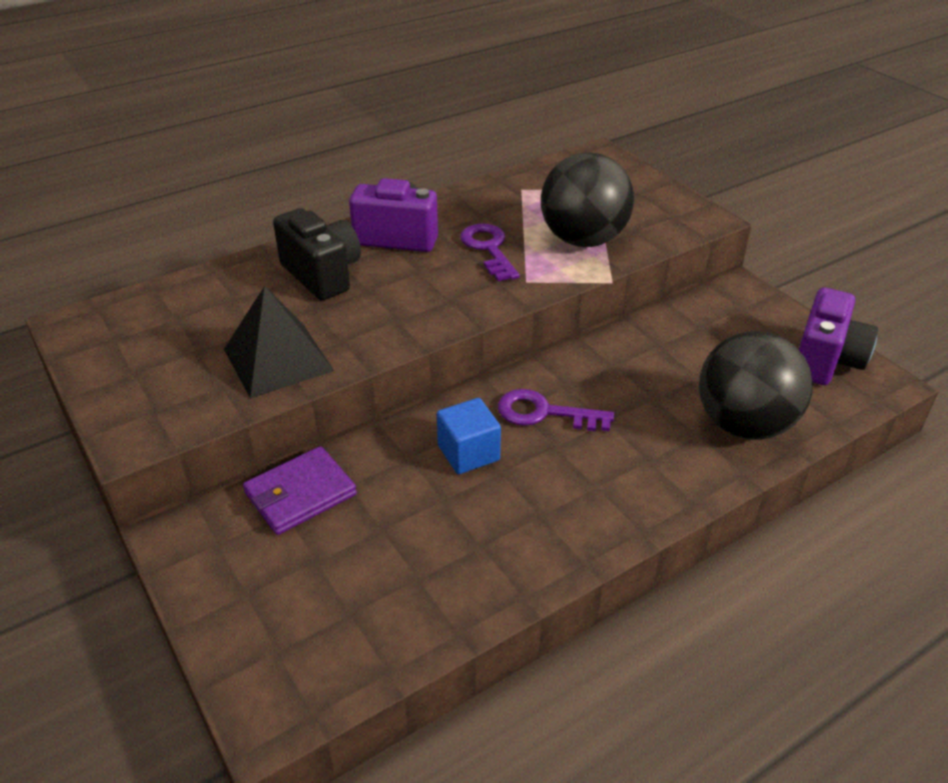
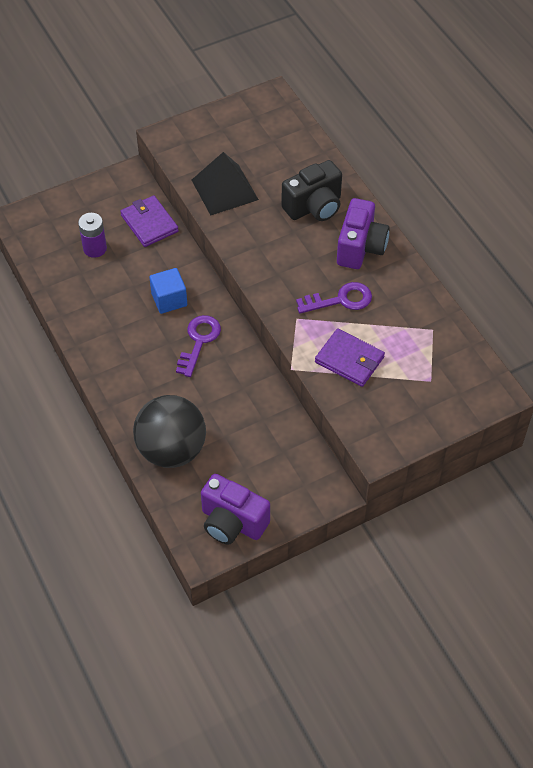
camera: 95 degrees right, 15 degrees up
(358, 565) = (95, 248): none -> purple battery
(583, 240) = (349, 360): black ball -> purple wallet

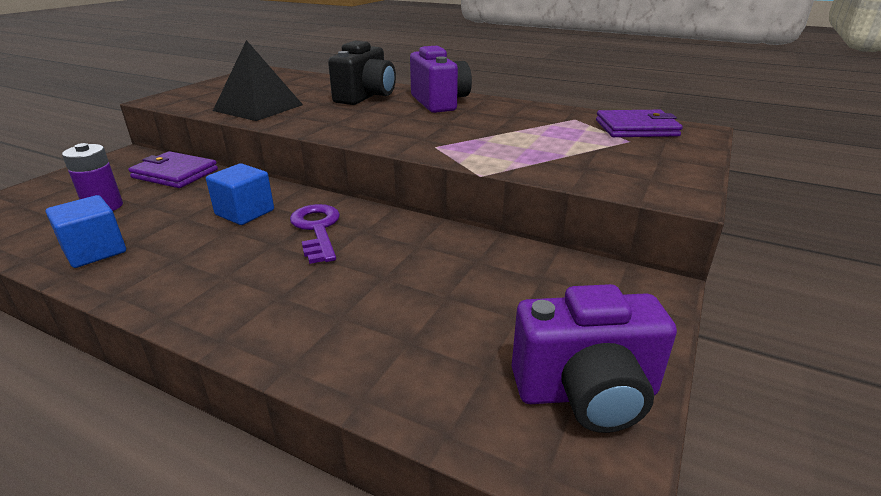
camera: 35 degrees left, 25 degrees down
(78, 298) = (95, 251): none -> blue cube
(171, 450) = (381, 347): black ball -> none
(340, 300) = (464, 127): purple key -> none
(349, 360) = (533, 152): purple wallet -> purple wallet (636, 128)

